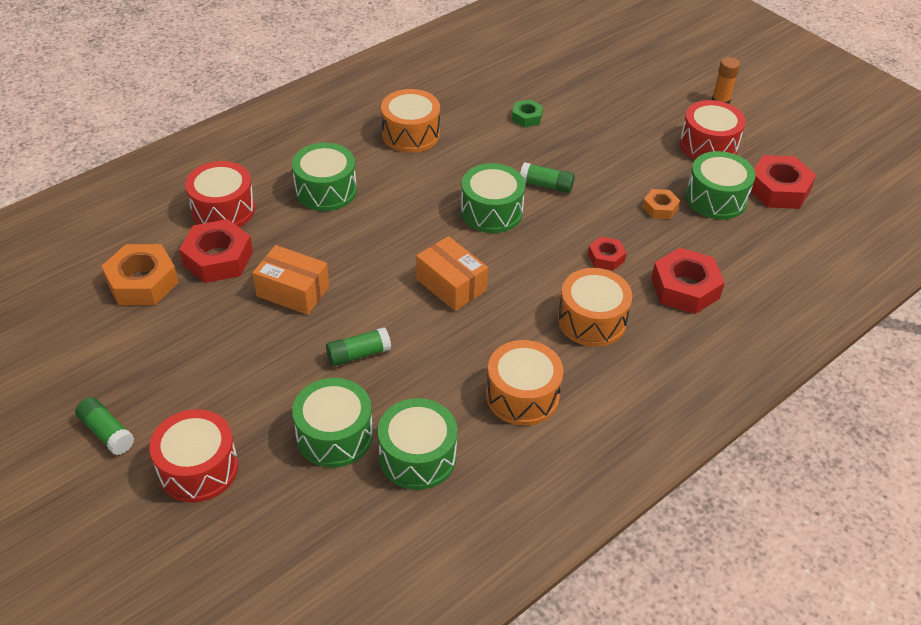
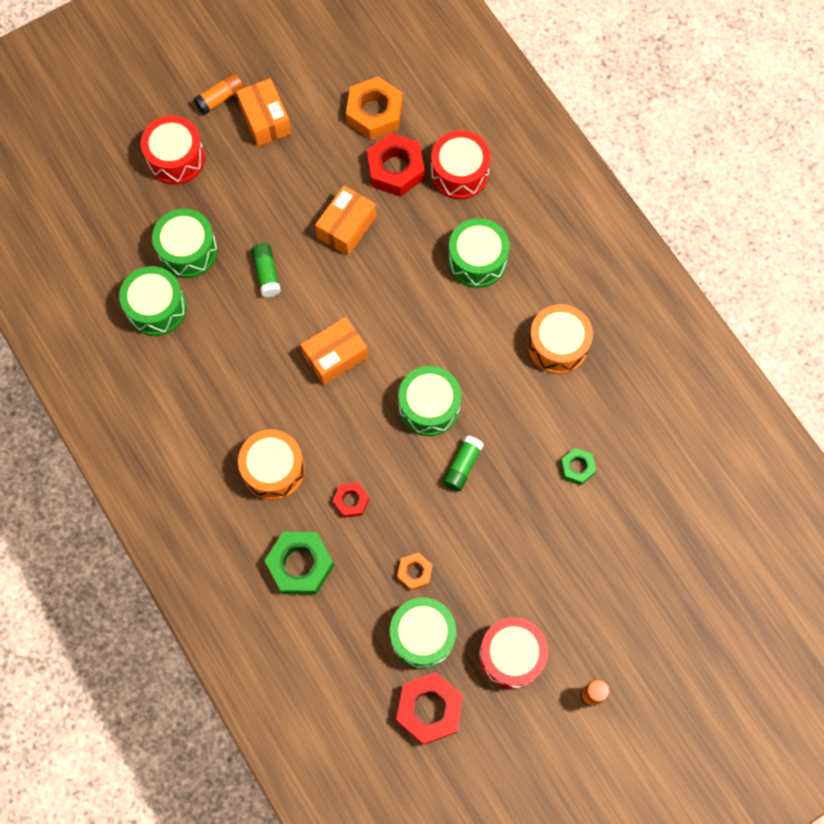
camera: 100 degrees right, 25 degrees up
(107, 433) = (220, 98): green glue stick -> orange glue stick
(144, 381) = (265, 120): none -> orange box
(522, 395) = (200, 395): orange drum -> none
(685, 288) = (300, 565): red nut -> green nut

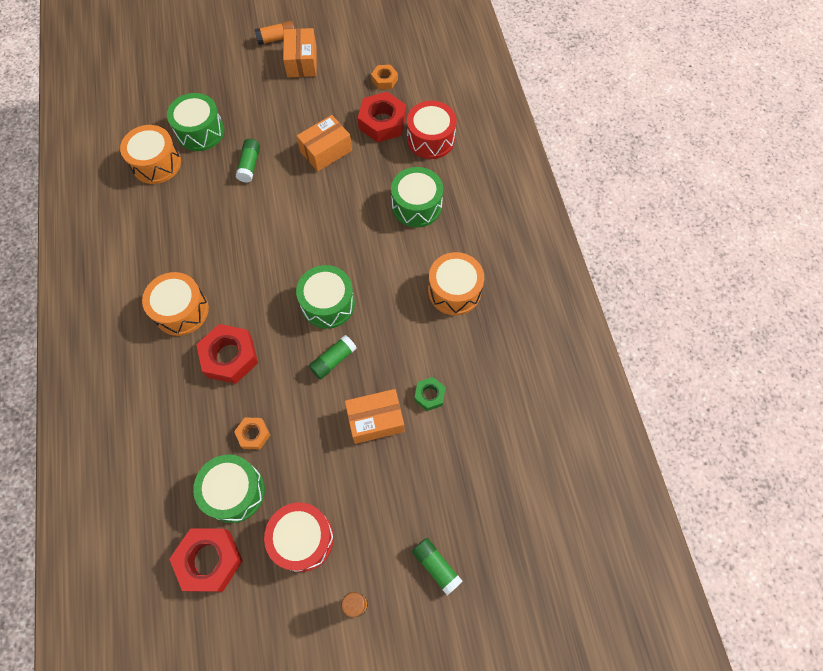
camera: 20 degrees right, 5 degrees down
(156, 308) = (156, 163): green drum -> orange drum
(176, 158) = (224, 68): red drum -> none
(300, 565) = (164, 394): green nut -> none
(335, 356) = (272, 241): orange box -> orange box (375, 420)
(351, 501) = (230, 357): red nut -> red nut, size x1.83
(374, 113) = (384, 80): orange nut -> orange nut, size x0.55
(651, 633) = (436, 566): none -> green glue stick

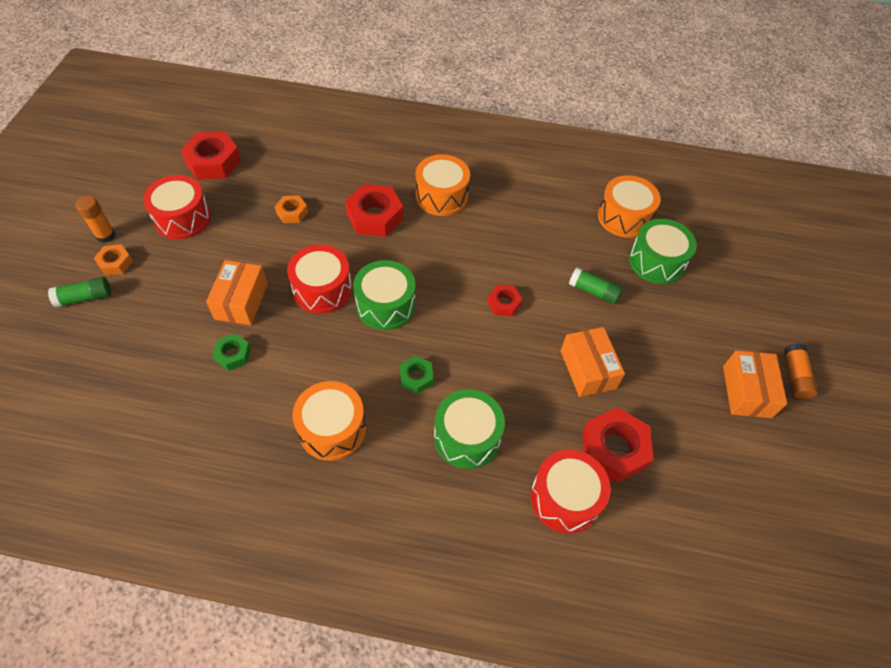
camera: 110 degrees right, 10 degrees down
(234, 491) = (253, 188): green drum -> none
(288, 220) = (504, 303): none -> red nut
(302, 61) = (746, 391): orange box -> orange box turned 75 degrees clockwise
(333, 360) = (322, 289): green glue stick -> red drum
(384, 80) = (690, 481): orange nut -> orange nut (115, 263)
(385, 254) = (416, 377): none -> green nut

